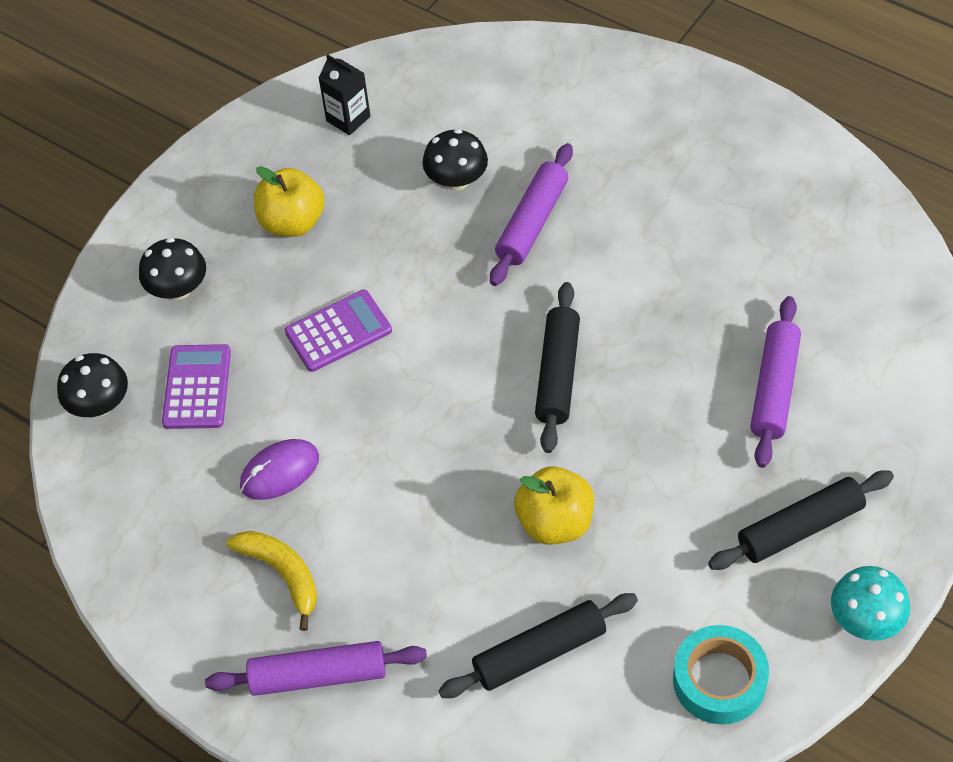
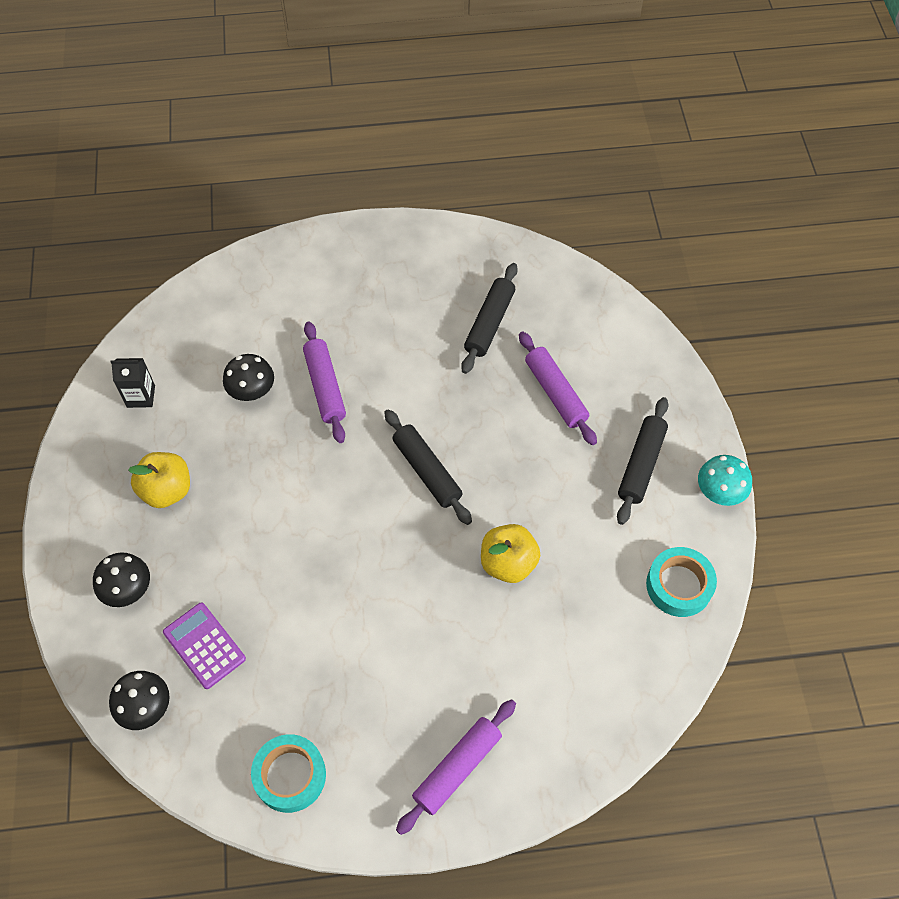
camera: 45 degrees left, 5 degrees up
(164, 560) = (290, 775): none -> turquoise tape
(280, 472) = (312, 659): purple mouse -> none
(283, 574) = (376, 723): yellow banana -> none
(338, 331) = (265, 541): purple calculator -> none
(539, 652) = (571, 648): black rolling pin -> black rolling pin (489, 323)

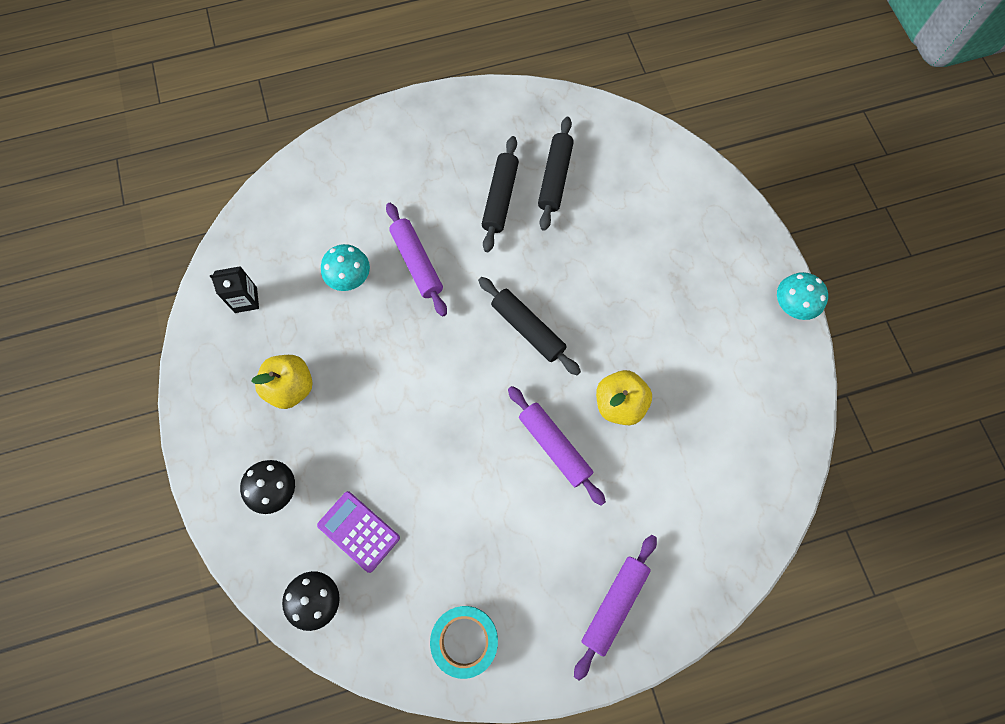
camera: 10 degrees left, 10 degrees up
(252, 391) = (349, 278): black mushroom -> turquoise mushroom
(555, 393) = (628, 235): purple rolling pin -> purple rolling pin (554, 446)
(641, 465) = (719, 291): black rolling pin -> black rolling pin (500, 198)
(679, 585) = (775, 399): turquoise tape -> none

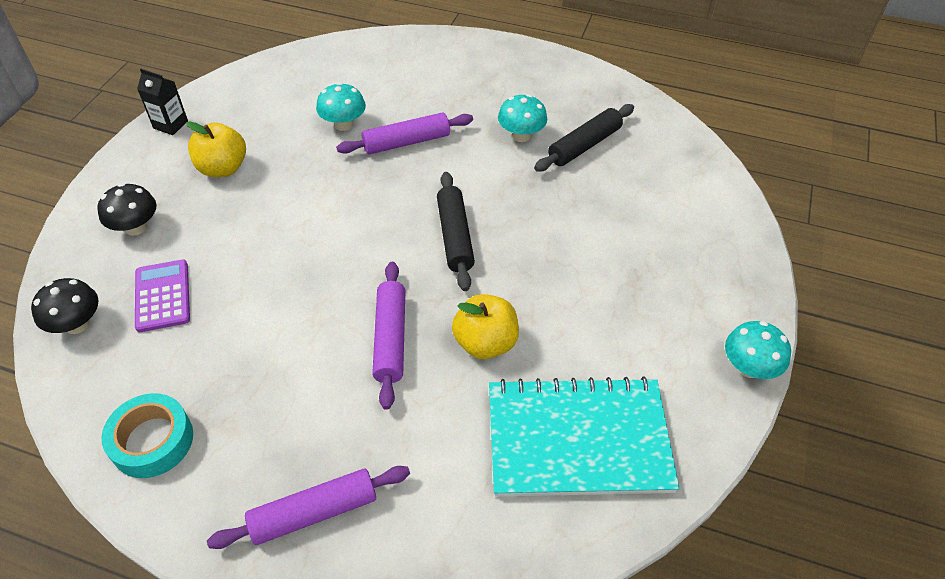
camera: 35 degrees right, 20 degrees down
(246, 300) = (253, 98): black carton -> black carton (170, 125)
(417, 263) = (406, 142): purple rolling pin -> purple rolling pin turned 60 degrees clockwise
(500, 198) = (521, 135): black rolling pin -> turquoise mushroom
(730, 434) = (578, 439): none -> turquoise notebook

